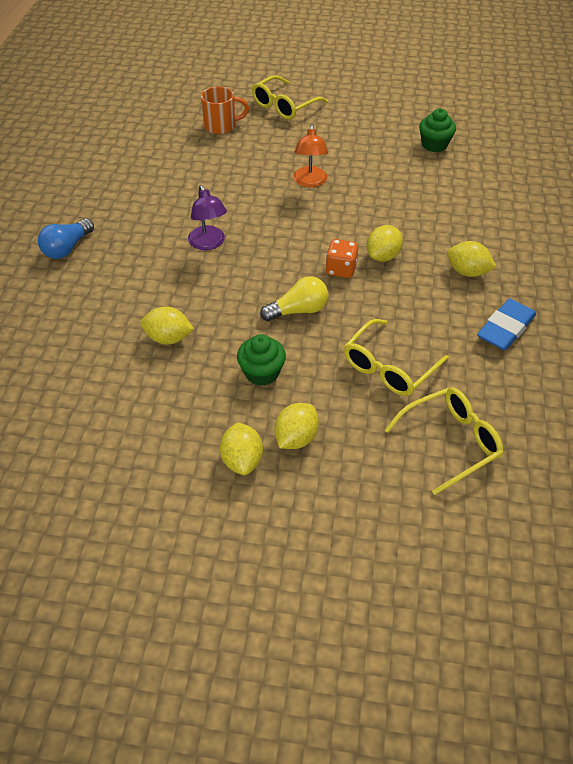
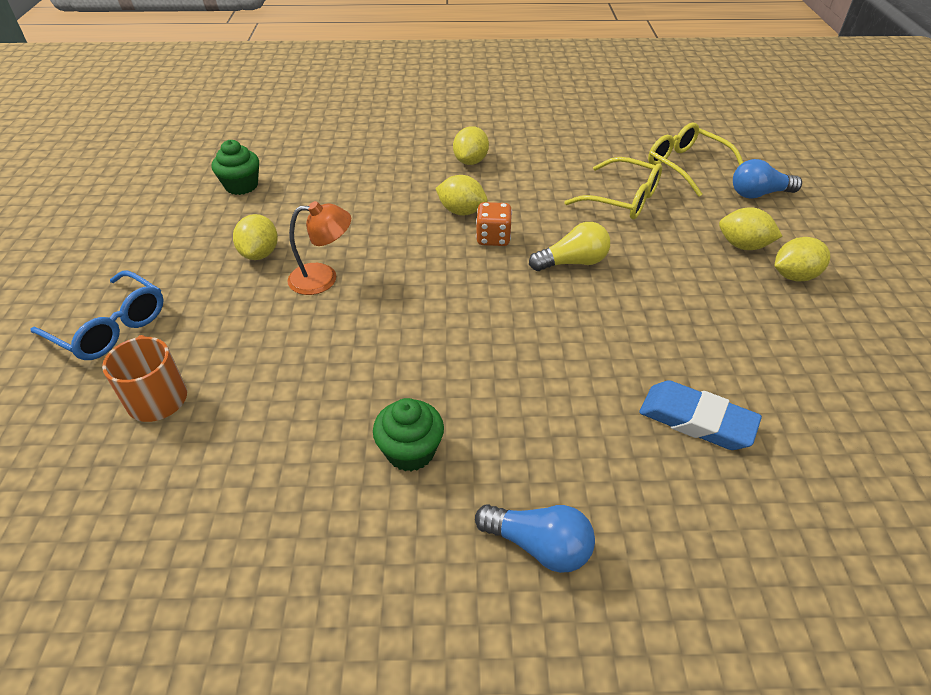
camera: 100 degrees left, 5 degrees down
(168, 338) = (671, 364): yellow lemon -> yellow lemon (260, 254)
(208, 243) = (477, 358): purple lamp -> none
(262, 373) = (678, 278): green cupcake -> green cupcake (410, 451)
(284, 106) = (110, 327): yellow glasses -> blue glasses
(298, 310) = (572, 262): yellow light bulb -> yellow light bulb turned 105 degrees clockwise
(385, 490) = (758, 194): none -> blue light bulb
(505, 328) = (541, 142): blue eraser -> blue eraser (696, 420)

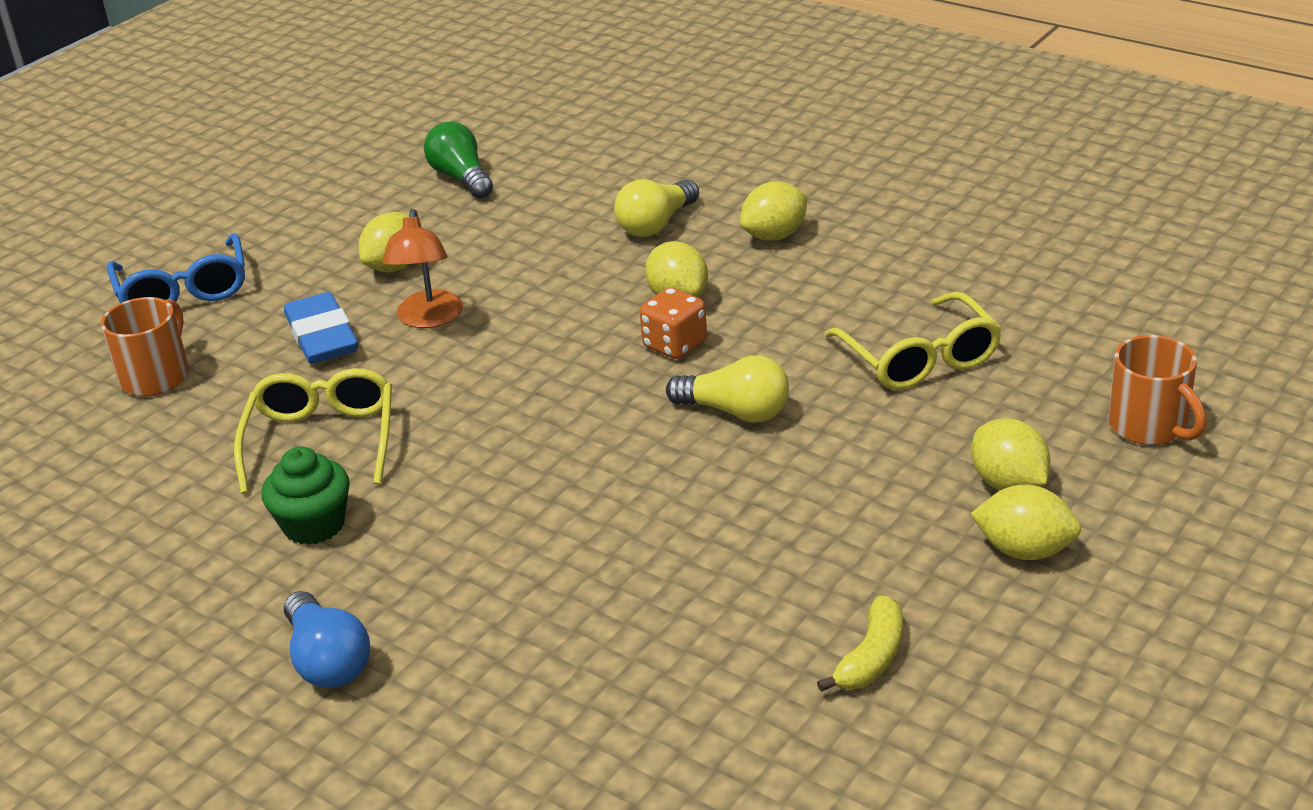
camera: 40 degrees right, 10 degrees down
(241, 186) = (461, 178): green cupcake -> green light bulb
(323, 278) = (428, 319): orange lamp -> orange lamp turned 60 degrees clockwise
(398, 175) = (656, 224): none -> yellow light bulb
(686, 166) = (1091, 347): yellow glasses -> yellow glasses (322, 440)
(696, 420) = (639, 640): blue eraser -> blue eraser (322, 337)
(758, 194) = (1150, 426): blue light bulb -> orange mug
(811, 367) = (871, 658): none -> yellow banana

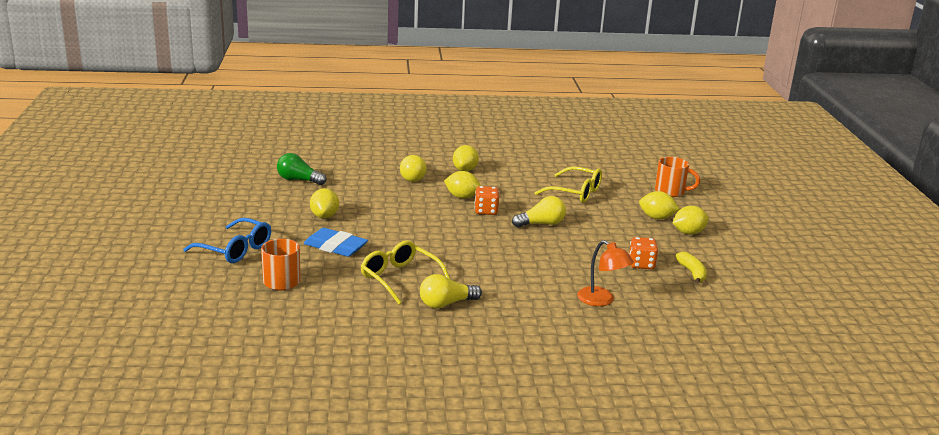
camera: 45 degrees left, 10 degrees down
(314, 525) = (446, 304): green cupcake -> yellow light bulb
(327, 661) = (526, 338): blue light bulb -> none
(428, 319) = (372, 229): orange lamp -> orange lamp (601, 300)
(792, 589) = (641, 264): none -> orange dice

